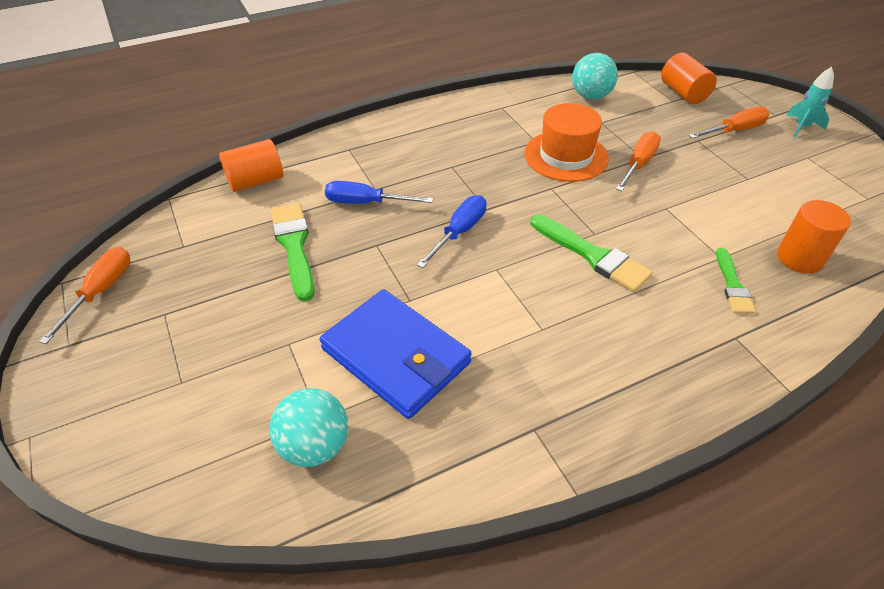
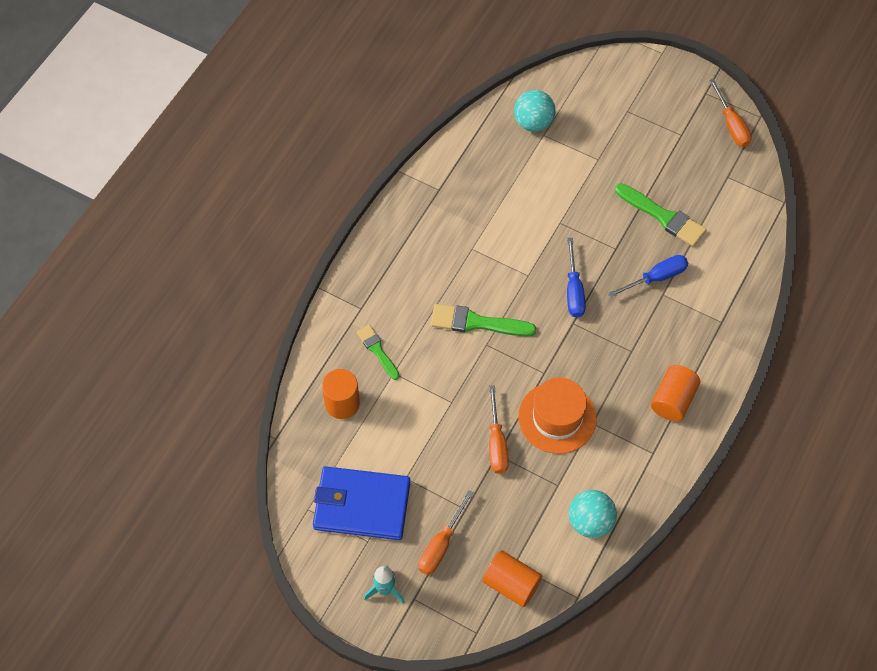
camera: 145 degrees right, 15 degrees up
(256, 181) = (748, 250): orange cylinder -> orange cylinder (673, 400)
(396, 356) = (536, 185): blue wallet -> blue wallet (361, 505)

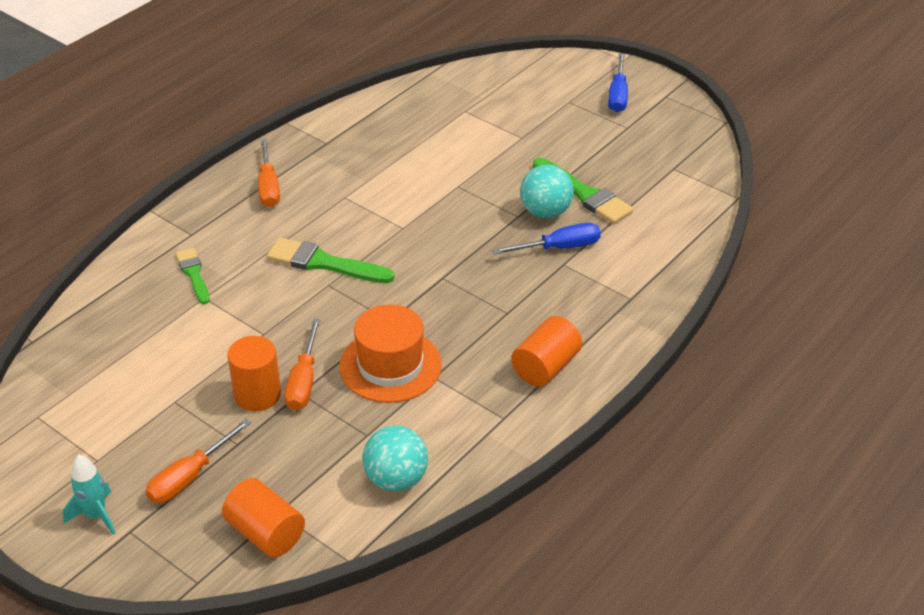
camera: 10 degrees right, 20 degrees down
(342, 403) = (128, 318): orange cylinder -> orange cylinder (257, 395)
(361, 505) = (106, 421): blue wallet -> none
(533, 123) = (456, 100): turquoise ball -> turquoise ball (545, 212)
(574, 290) = (454, 247): blue screwdriver -> blue screwdriver (618, 95)
(731, 125) = (689, 125): orange screwdriver -> orange screwdriver (268, 187)

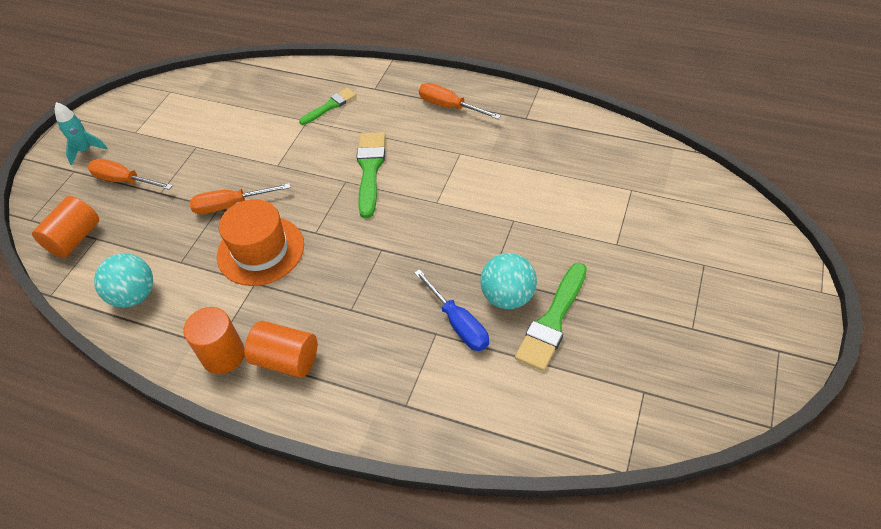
camera: 75 degrees right, 10 degrees up
(257, 395) = (211, 185): orange cylinder -> orange cylinder (223, 355)
(268, 187) = (449, 106): orange screwdriver -> orange screwdriver turned 60 degrees clockwise
(618, 95) = (746, 304): blue screwdriver -> none

